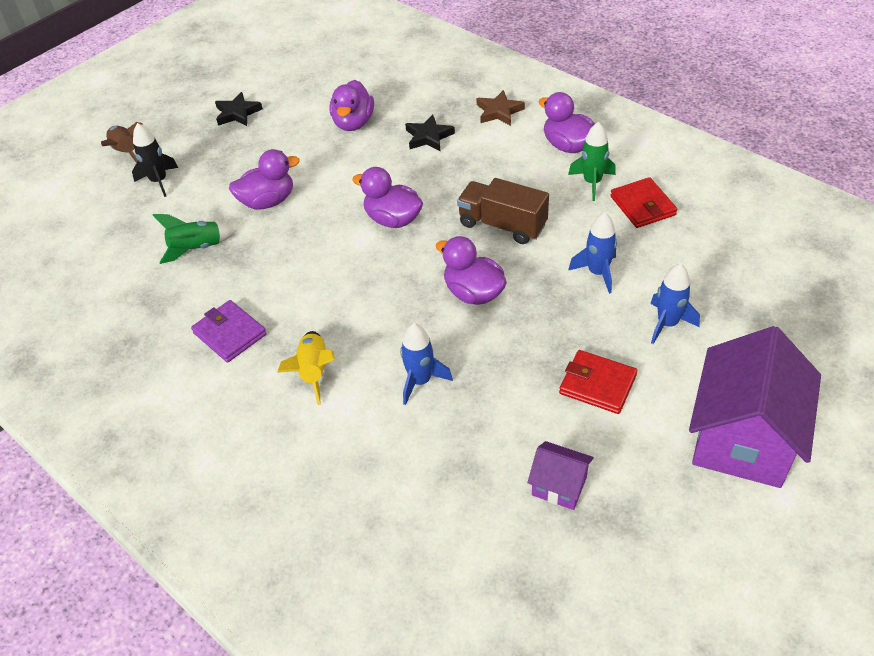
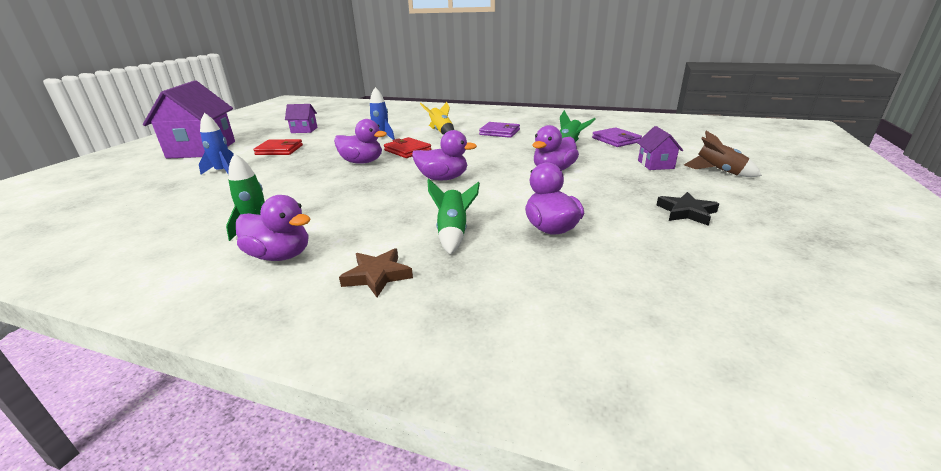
camera: 155 degrees right, 20 degrees down
(116, 250) = (616, 140): none -> purple wallet
(159, 181) = (655, 164): black rocket -> purple house
(428, 137) = (453, 233): black star -> green rocket
(502, 225) = (348, 190): brown truck -> none
(597, 273) = (268, 182): blue rocket -> none
(642, 206) = (209, 222): red wallet -> red wallet (407, 150)

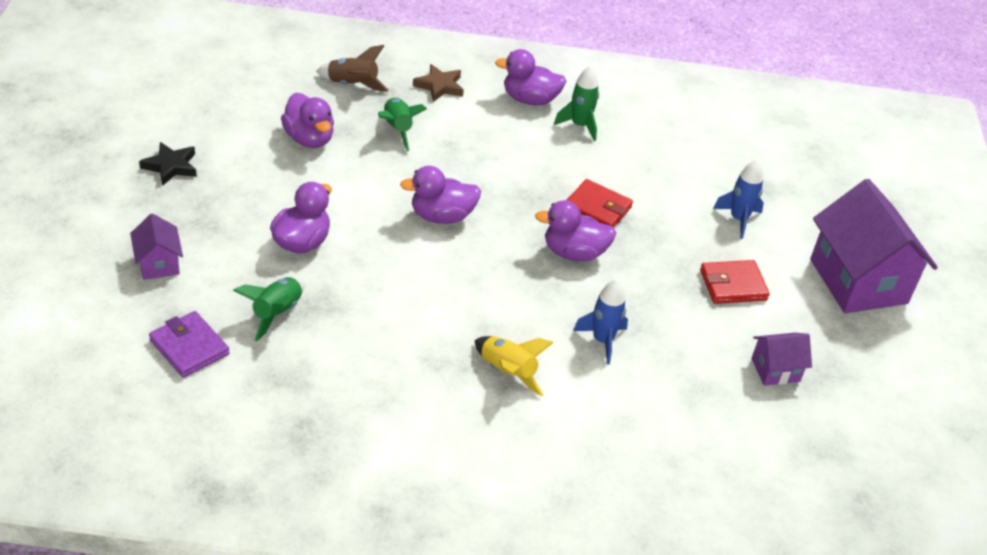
camera: 160 degrees right, 15 degrees up
(407, 150) = (529, 292): red wallet -> red wallet (597, 208)
(499, 132) = (396, 374): purple wallet -> none
(718, 171) = (84, 248): brown rocket -> brown rocket (352, 85)

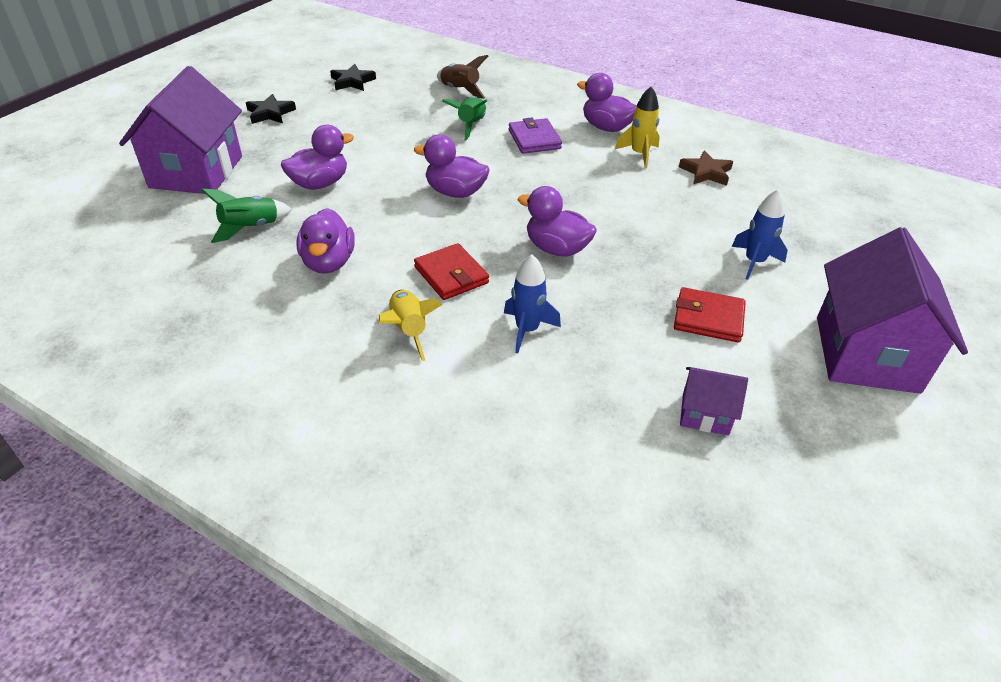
camera: 30 degrees right, 0 degrees up
(158, 264) = (196, 172): purple house -> purple house, size x2.13
(189, 347) = (158, 234): purple wallet -> purple wallet (534, 139)
(226, 100) = (352, 81): none -> black star
(309, 139) = (392, 117): purple duck -> purple duck (329, 262)
(439, 86) = (532, 104): brown star -> brown star (706, 172)
(579, 126) = (639, 154): green rocket -> yellow rocket
(597, 208) = (608, 219): red wallet -> red wallet (451, 275)

